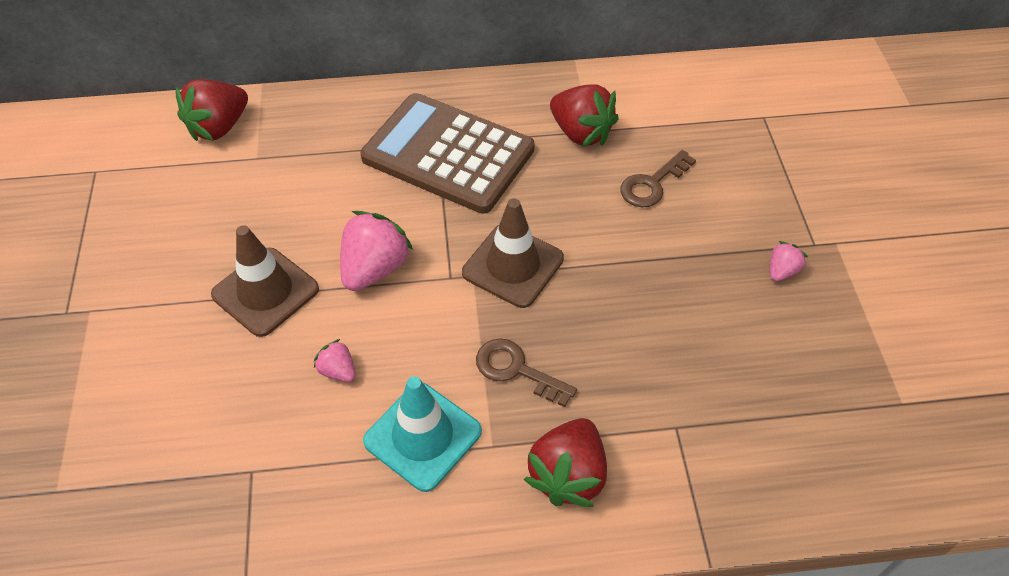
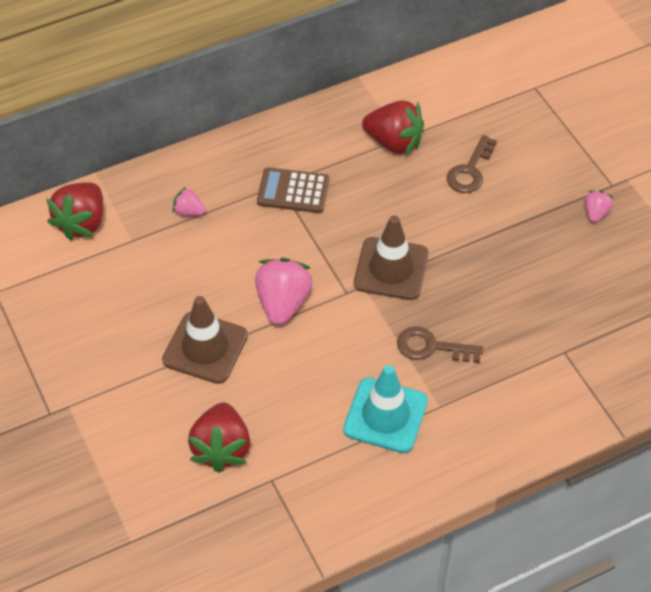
camera: 20 degrees left, 0 degrees up
(338, 371) = (297, 389): pink strawberry -> pink strawberry (188, 212)
(448, 154) = (293, 191): brown calculator -> brown calculator, size x0.51
(568, 475) = (502, 409): red strawberry -> red strawberry (221, 448)

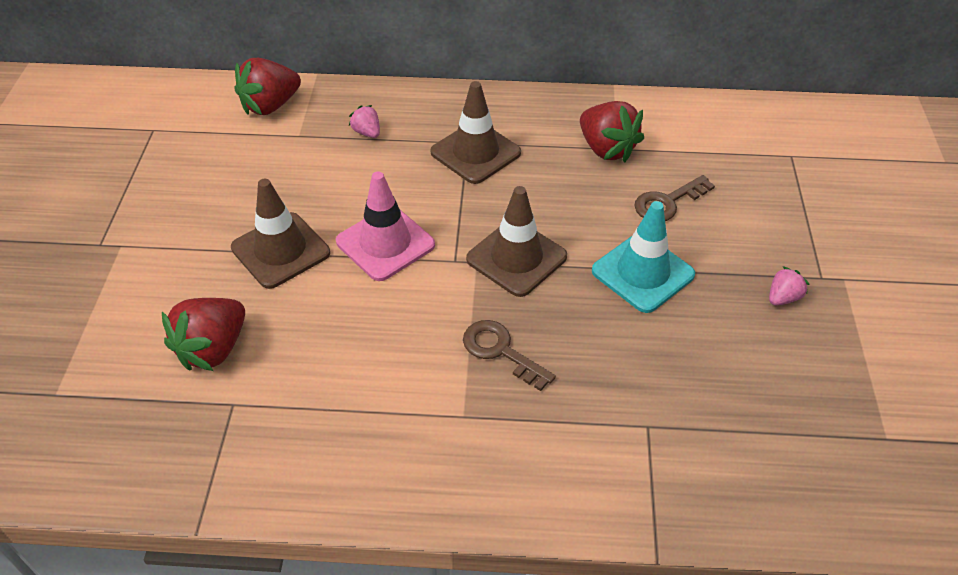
camera: 30 degrees right, 5 degrees down
(283, 303) = (385, 243): pink strawberry -> pink traffic cone
(293, 191) = (475, 152): brown calculator -> brown traffic cone
(385, 415) = (398, 397): turquoise traffic cone -> turquoise traffic cone (642, 273)

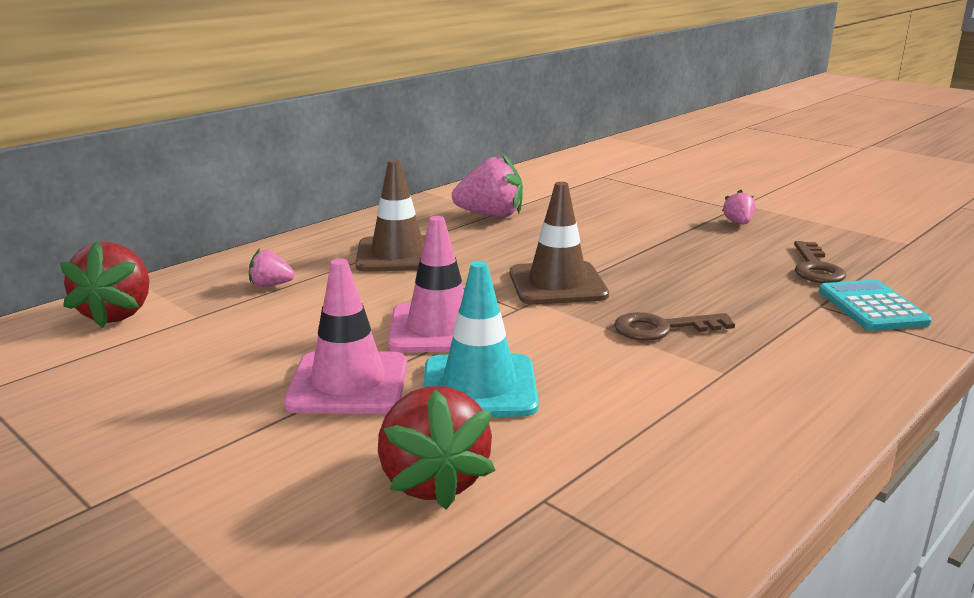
camera: 50 degrees left, 25 degrees down
(280, 250) = (348, 384): brown traffic cone -> pink traffic cone
(606, 149) = (491, 215): red strawberry -> pink strawberry
(642, 273) = (648, 250): turquoise traffic cone -> turquoise traffic cone (479, 387)
(667, 202) = (586, 219): brown key -> brown key (815, 268)
(681, 462) = (872, 307): none -> turquoise calculator

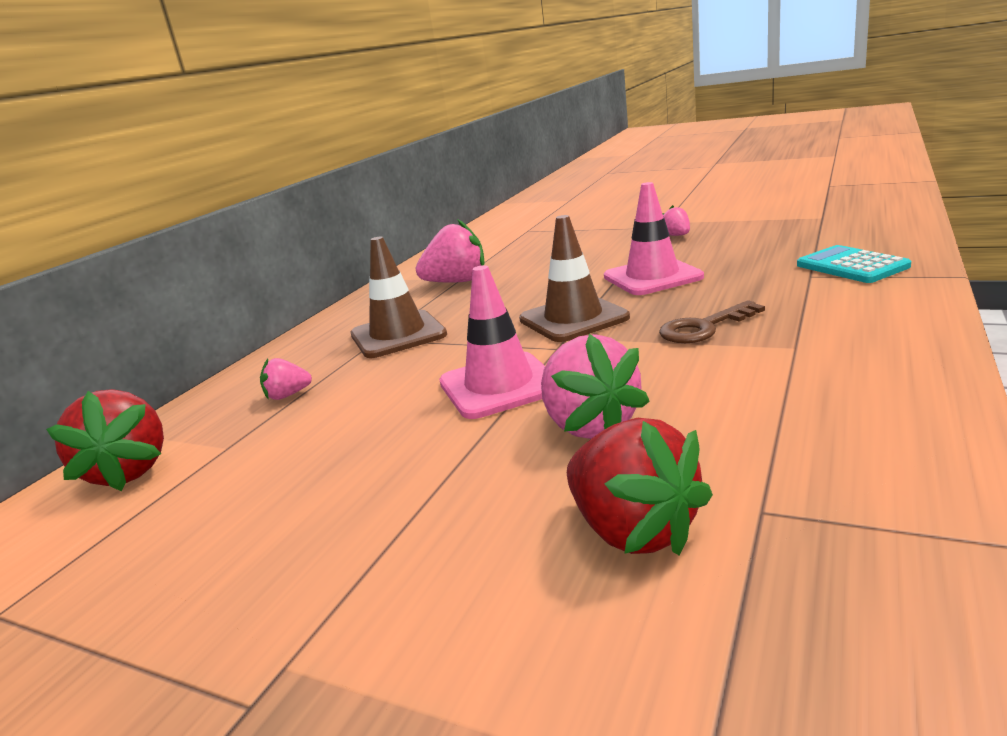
camera: 15 degrees left, 0 degrees up
(348, 384) = (453, 463): pink traffic cone -> pink traffic cone (652, 277)
(479, 387) = (590, 425): turquoise traffic cone -> pink strawberry
(815, 268) = (774, 251): brown key -> none

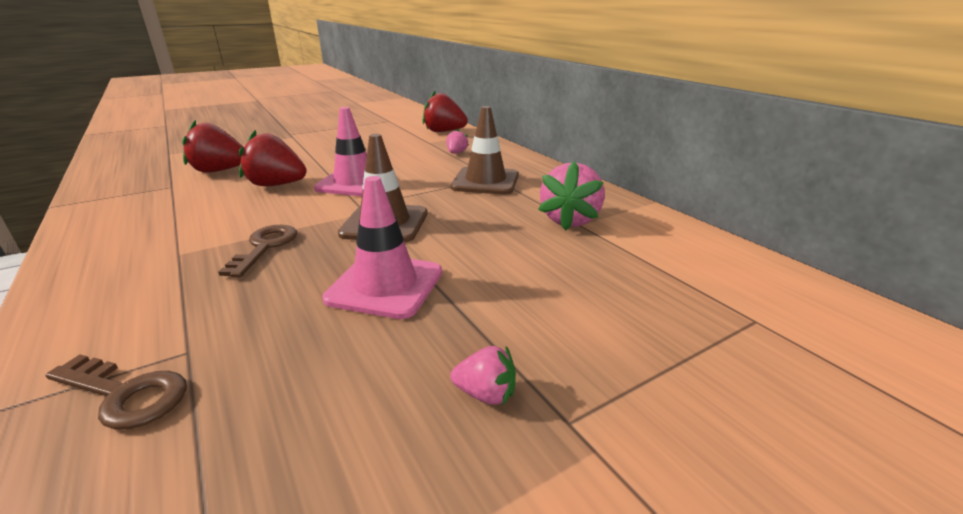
camera: 120 degrees right, 5 degrees up
(590, 425) = (276, 185): pink strawberry -> red strawberry
(851, 266) = (125, 394): turquoise calculator -> brown key

